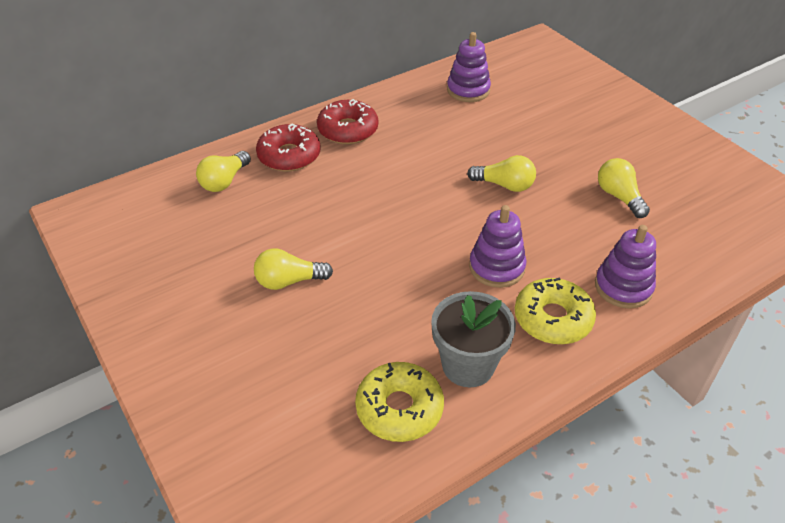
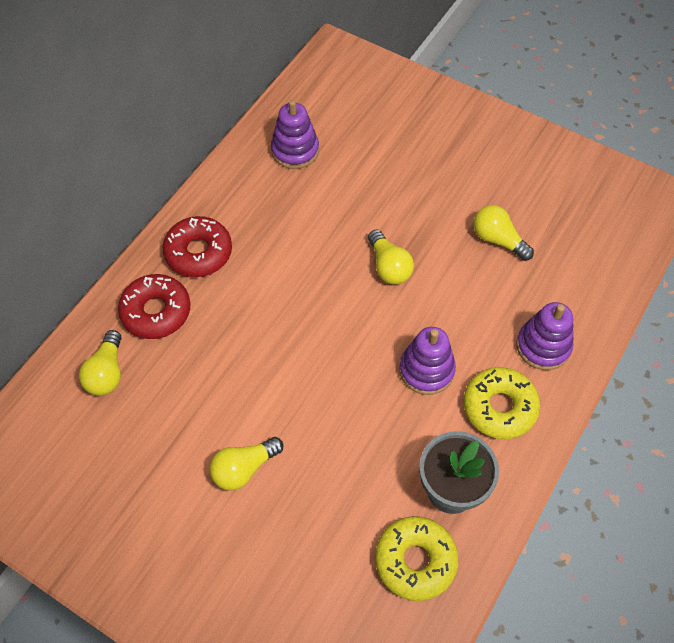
camera: 25 degrees left, 15 degrees up
(504, 185) = (389, 266): yellow light bulb -> yellow light bulb turned 75 degrees clockwise

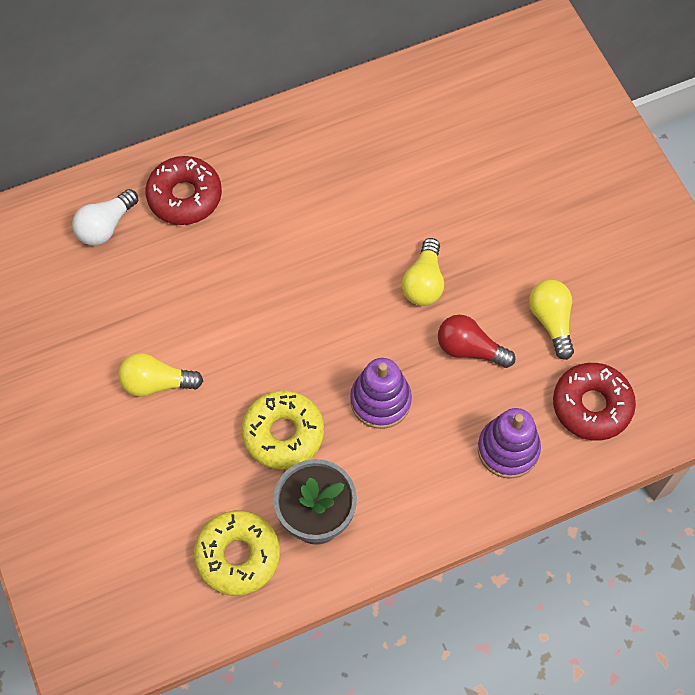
camera: 35 degrees right, 5 degrees up
(107, 372) = (106, 226): yellow light bulb -> white light bulb
(198, 252) = (261, 163): red donut -> red donut (591, 405)
(295, 150) = (425, 114): purple stacking toy -> none
(459, 293) = (470, 349): none -> red light bulb
(499, 407) = (419, 477): yellow donut -> yellow donut (283, 434)

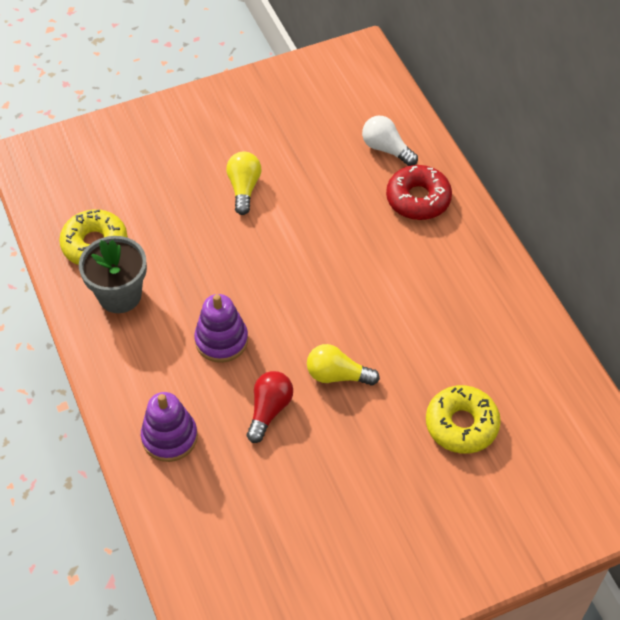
camera: 90 degrees right, 10 degrees down
(283, 434) = (195, 272): yellow donut -> yellow donut (461, 425)
(551, 321) = (297, 480): yellow light bulb -> none
(591, 405) = (208, 510): red donut -> none

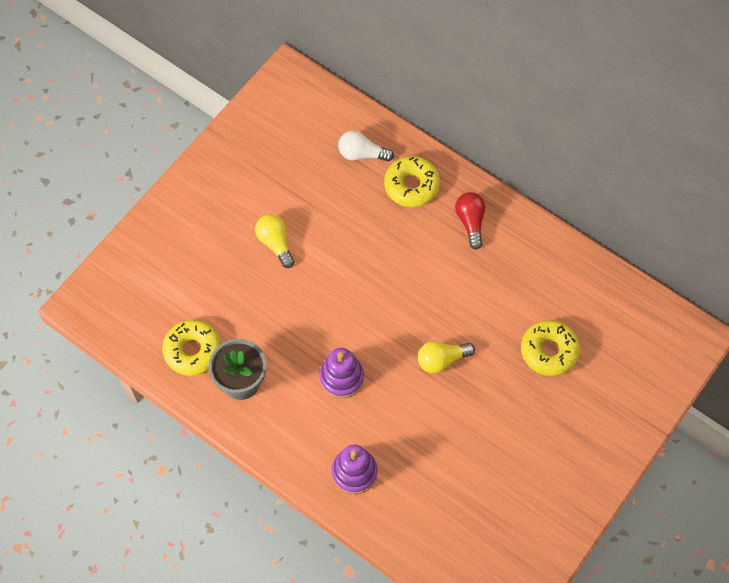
camera: 30 degrees left, 10 degrees up
(269, 410) = (411, 413): red light bulb -> red light bulb (470, 222)
(418, 199) = (411, 186): red donut -> yellow donut

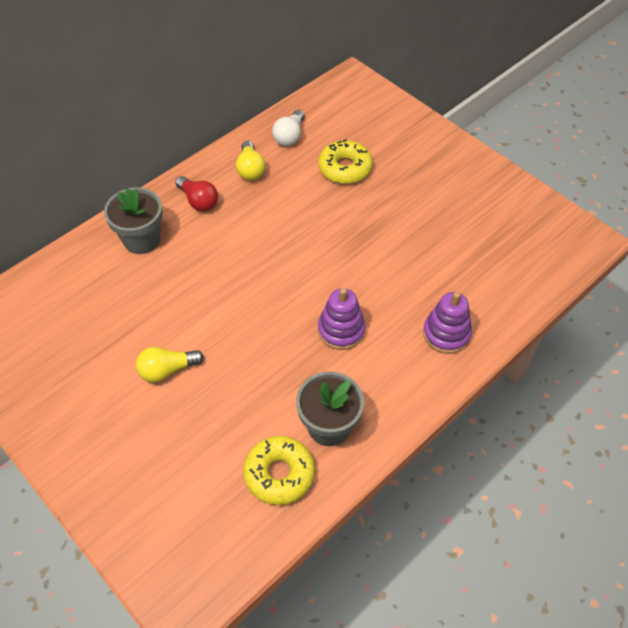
camera: 80 degrees left, 10 degrees down
(362, 154) = (88, 275): white light bulb -> white light bulb (290, 136)
(411, 186) = (142, 240): yellow donut -> grey flower pot
(442, 360) = (338, 245): yellow light bulb -> yellow light bulb (250, 169)
(470, 222) = (198, 201): red light bulb -> red light bulb turned 135 degrees counterclockwise

